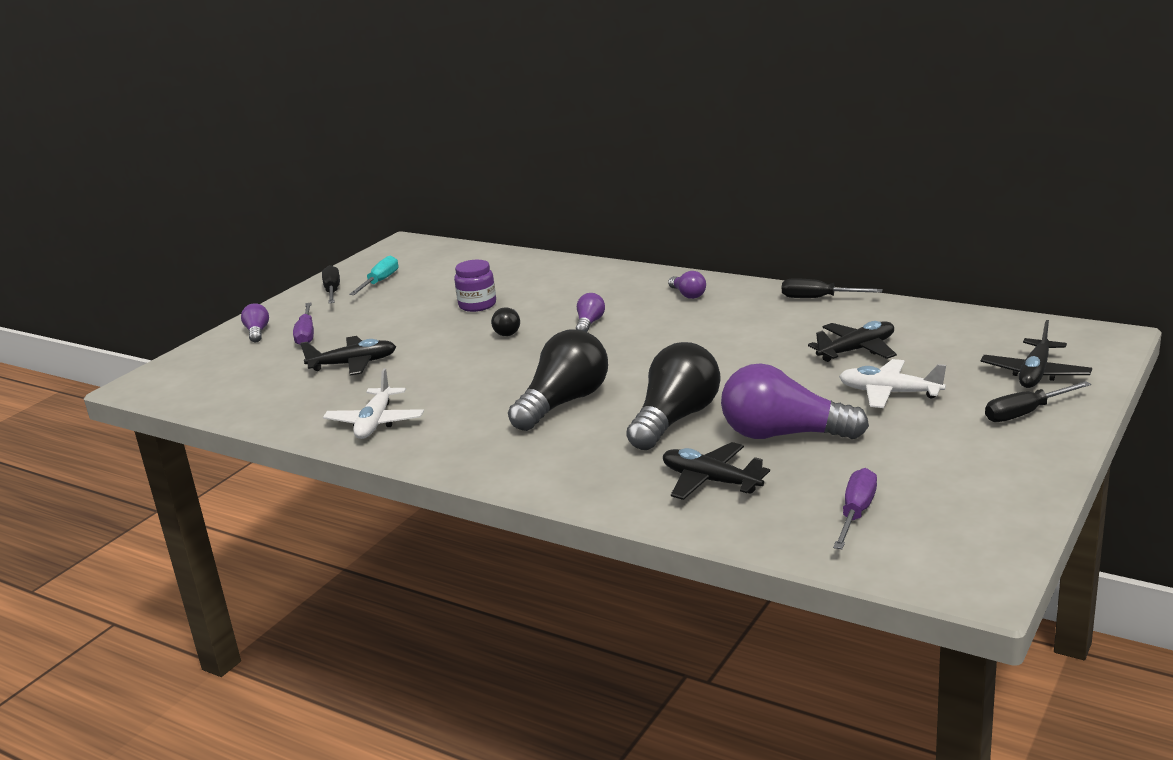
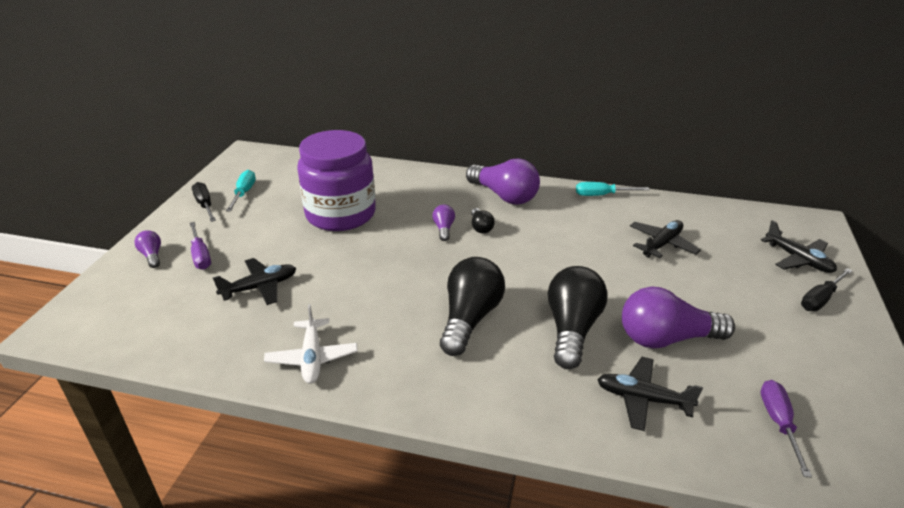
camera: 20 degrees left, 10 degrees up
(477, 305) = (341, 214): purple jar -> purple jar, size x2.26
(508, 331) = (381, 241): black light bulb -> black light bulb (480, 227)
(688, 295) = (504, 196): purple light bulb -> purple light bulb, size x2.12
(818, 298) = (602, 195): black screwdriver -> turquoise screwdriver
(889, 393) = (714, 286): white plane -> none
(1035, 374) = (798, 259): black plane -> black plane turned 45 degrees counterclockwise

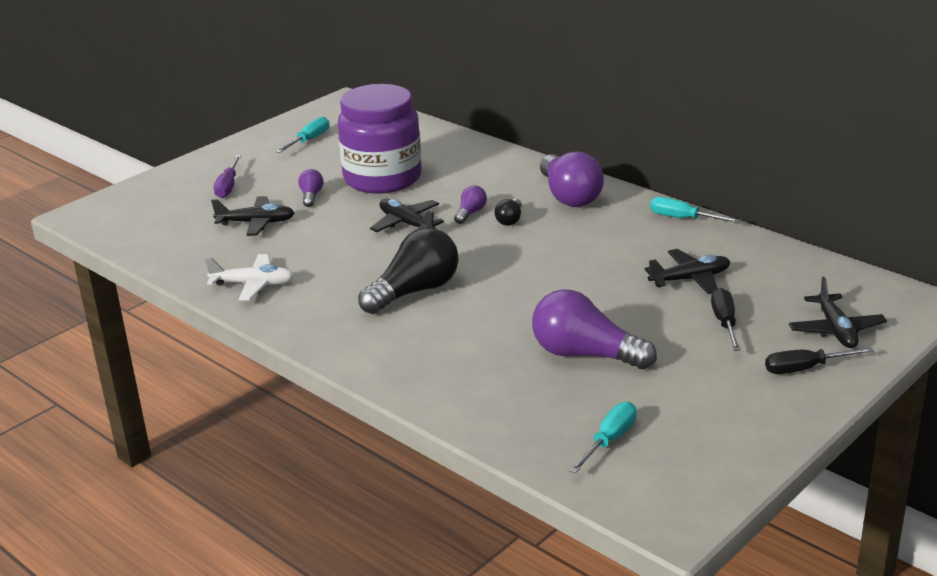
camera: 30 degrees right, 5 degrees down
(152, 256) = (189, 177): purple light bulb -> purple light bulb (311, 196)
(205, 205) = (265, 144): black screwdriver -> black screwdriver (724, 323)
(312, 358) = (253, 285): white plane -> white plane turned 105 degrees counterclockwise
(572, 329) = (501, 323): black light bulb -> none
(643, 399) = (503, 389): black plane -> black plane (406, 224)
(778, 423) = (609, 440): purple screwdriver -> turquoise screwdriver

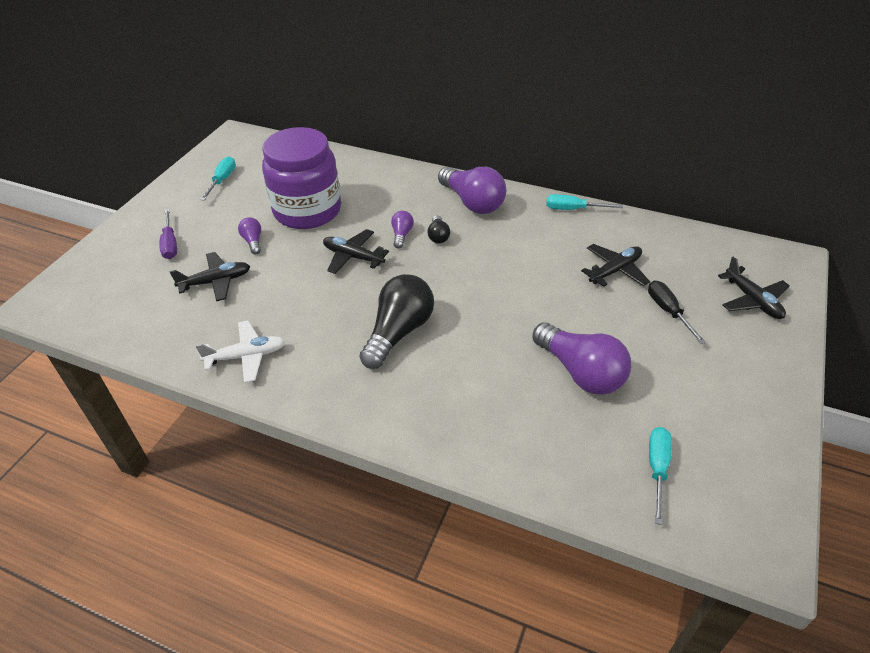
camera: 20 degrees left, 15 degrees up
(585, 354) = (581, 372): purple light bulb -> purple light bulb turned 135 degrees counterclockwise
(805, 369) = (756, 346): black screwdriver -> none

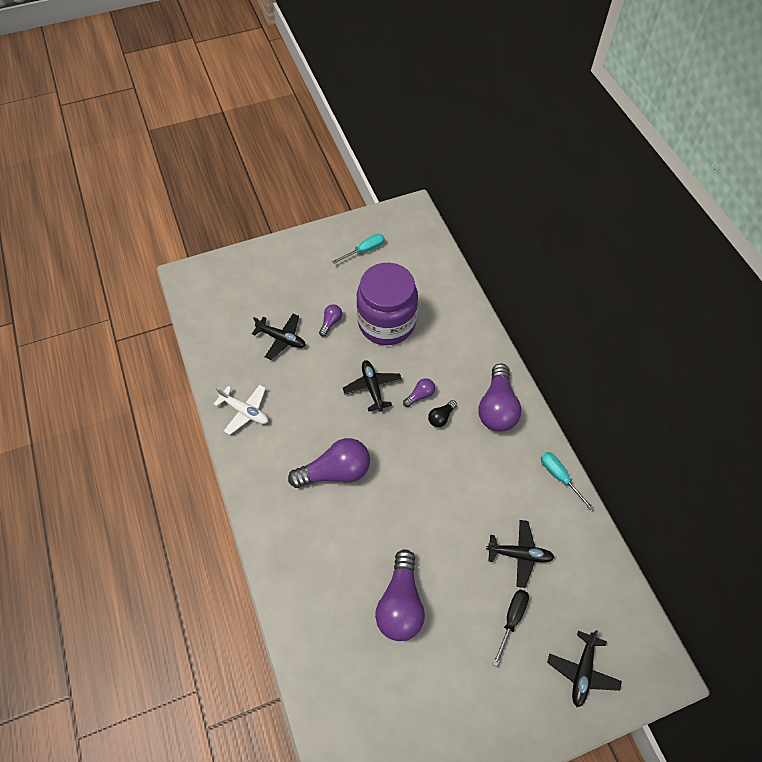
camera: 45 degrees right, 15 degrees up
(170, 244) = (286, 285): purple screwdriver -> none
(399, 332) = (335, 471): black light bulb -> purple light bulb
(657, 469) = (362, 706): turquoise screwdriver -> none

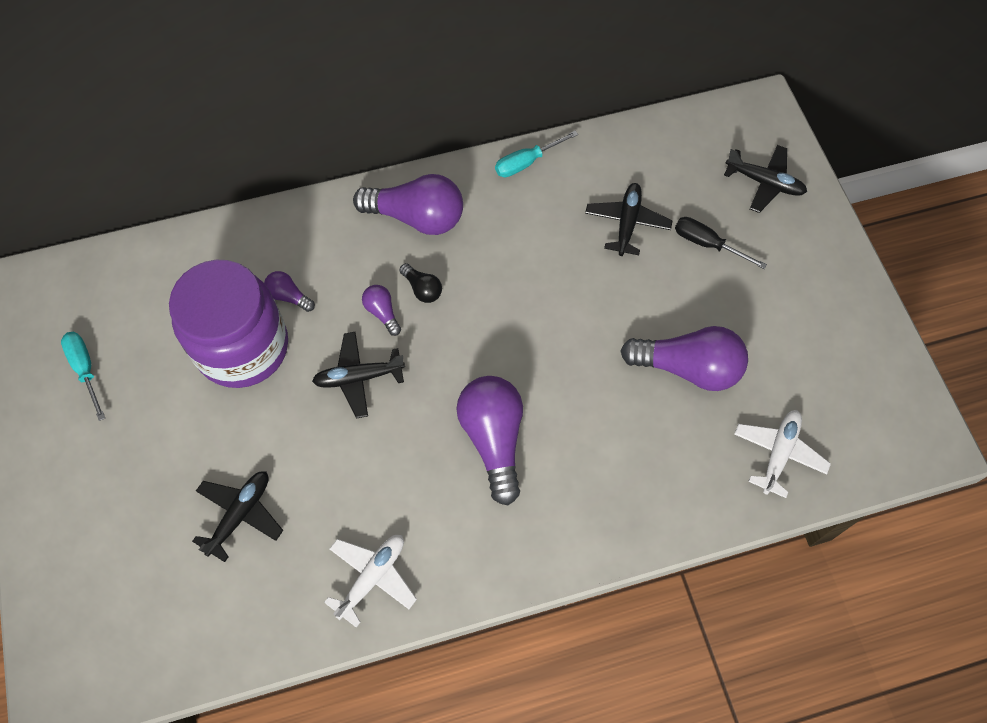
camera: 85 degrees left, 5 degrees up
(331, 322) = (224, 433): purple light bulb -> purple light bulb (289, 296)
(336, 674) = (778, 453): none -> white plane

